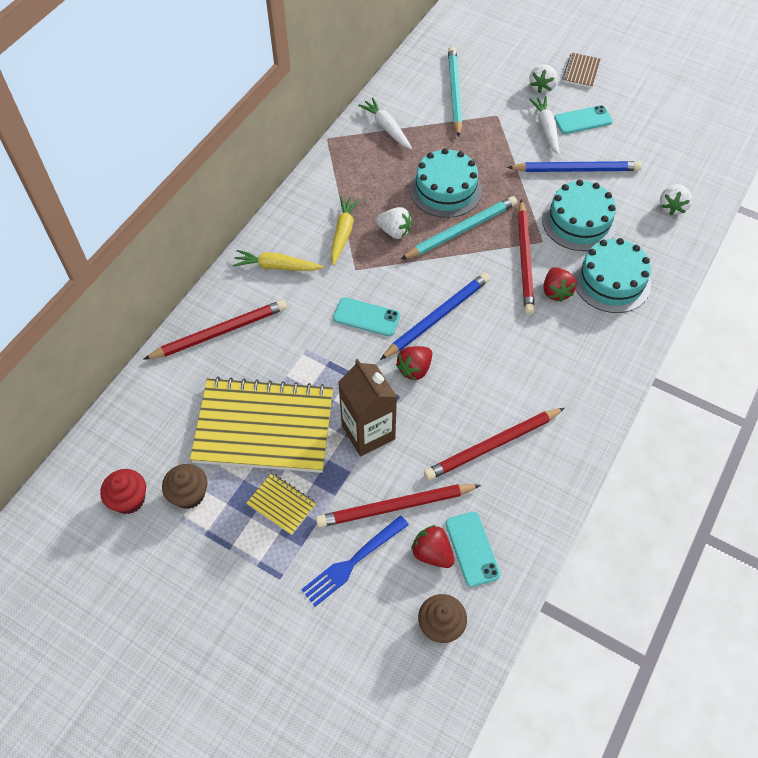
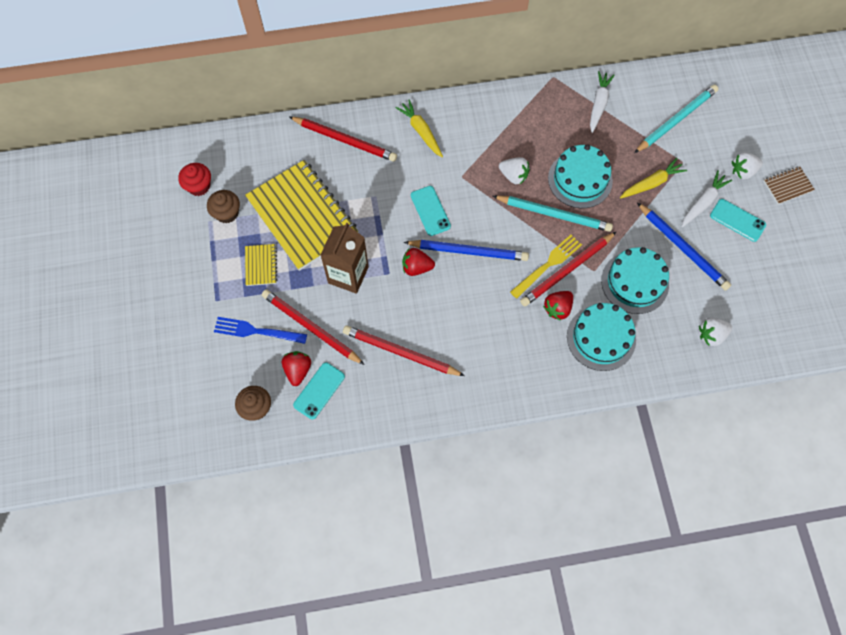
camera: 50 degrees right, 10 degrees up
(343, 233) = (483, 147): yellow carrot -> yellow carrot (651, 183)
(394, 231) = (513, 176): white strawberry -> white strawberry turned 45 degrees counterclockwise
(506, 269) = (547, 265): none -> yellow fork

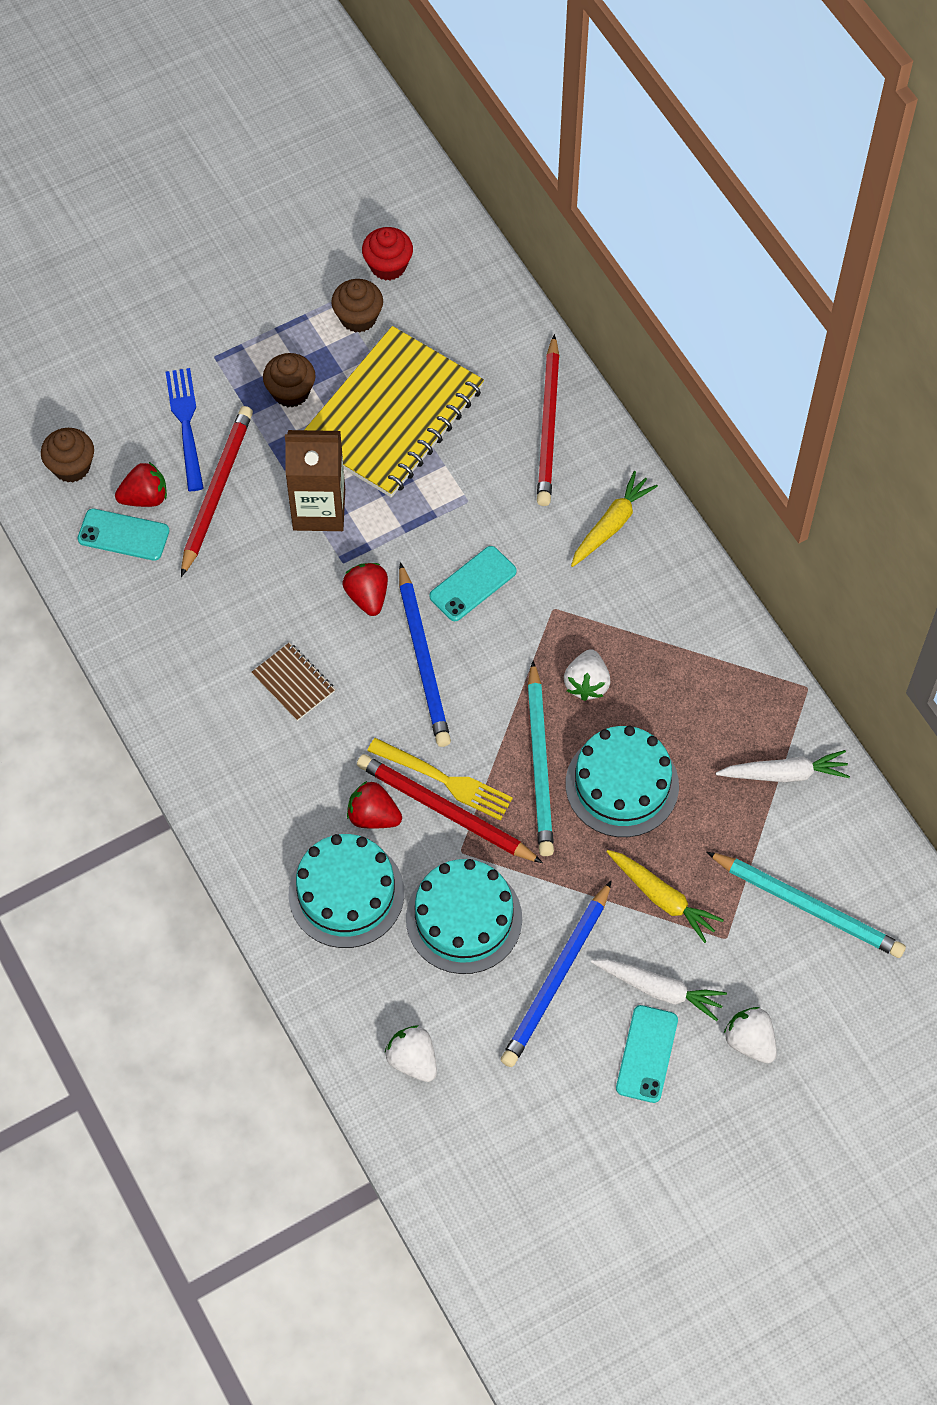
camera: 70 degrees right, 5 degrees down
(261, 265) = (291, 392): yellow notebook -> brown cupcake
(400, 353) = (219, 620): red pencil -> none
(788, 186) = (752, 1124): brown notebook -> brown notebook (293, 683)

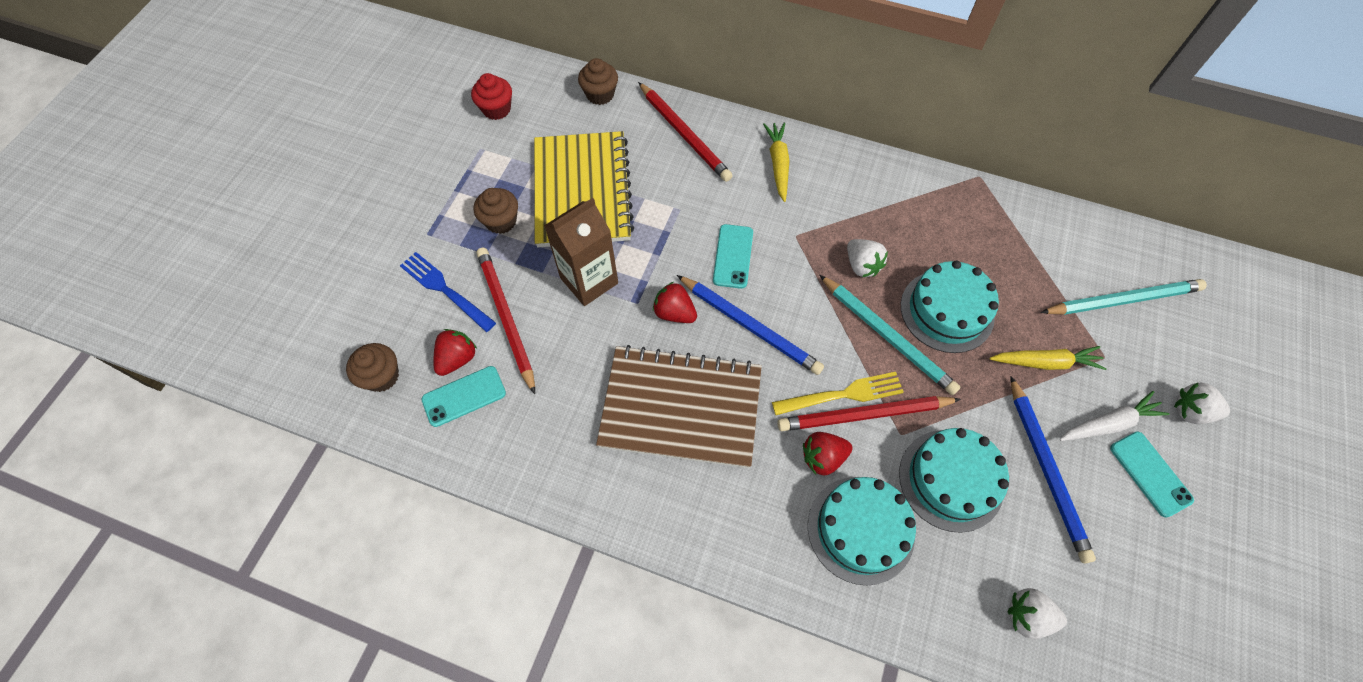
camera: 40 degrees left, 0 degrees up
(293, 683) = (681, 408): brown notebook -> brown notebook, size x2.38
(358, 317) = (505, 149): brown cupcake -> brown cupcake (600, 94)
(784, 774) = (1023, 233): white carrot -> none

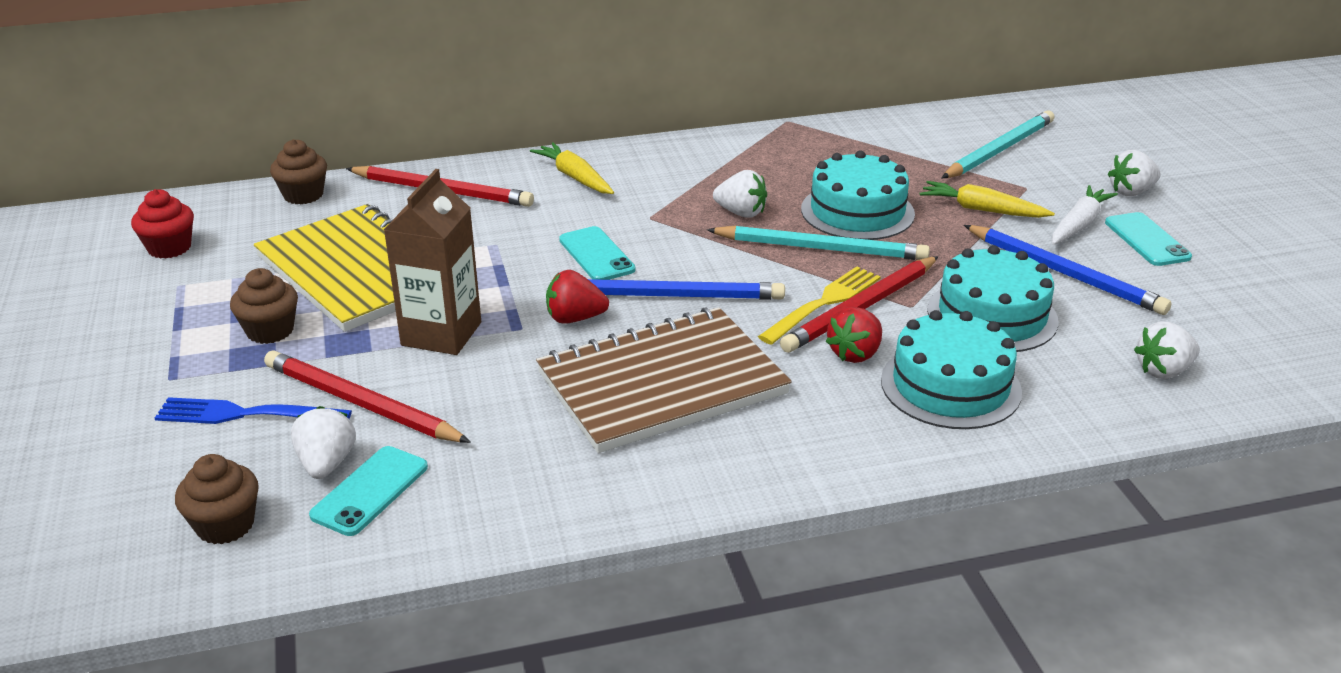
camera: 35 degrees left, 30 degrees down
(457, 359) = (326, 464): red strawberry -> white strawberry
(1045, 362) = (982, 210): yellow carrot -> yellow carrot turned 120 degrees counterclockwise
(1150, 473) = (1147, 240): turquoise phone -> turquoise phone turned 45 degrees clockwise

